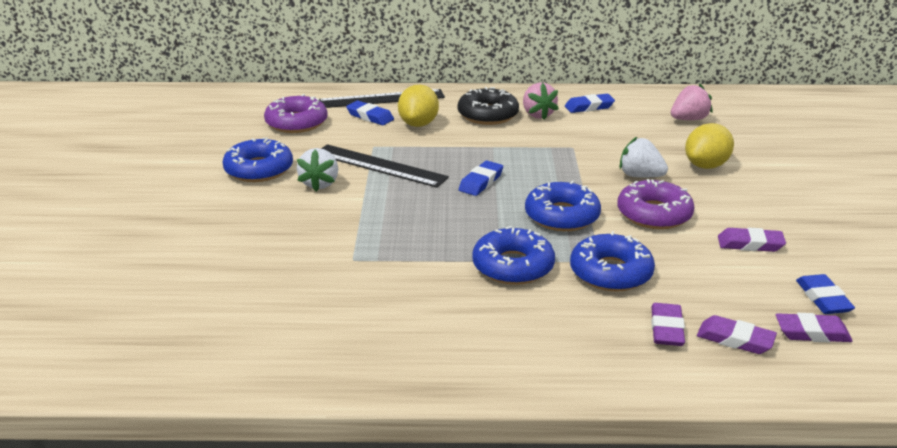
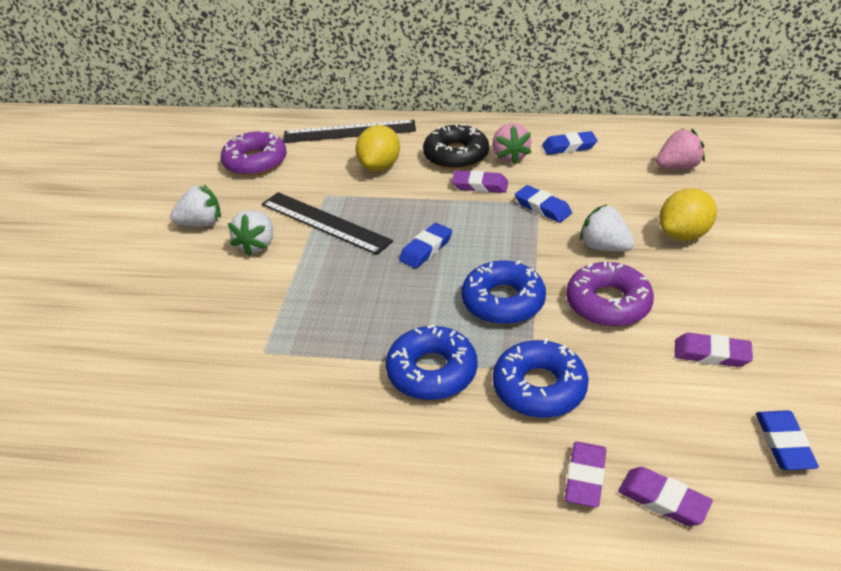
camera: 10 degrees right, 10 degrees up
(259, 169) = (201, 223): blue donut -> white strawberry
(370, 116) = (332, 155): blue eraser -> blue eraser (542, 207)
(812, 333) = (759, 496): purple eraser -> purple eraser (480, 185)

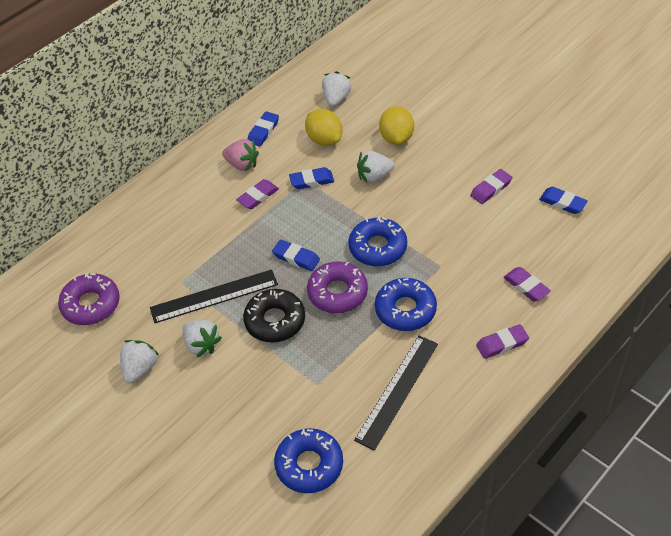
camera: 55 degrees left, 10 degrees up
(349, 132) = (113, 231): black ruler -> black ruler (397, 391)
(380, 166) = (179, 236): yellow lemon -> yellow lemon (324, 139)
(426, 249) = (296, 257): blue eraser -> blue eraser turned 45 degrees counterclockwise
(456, 155) = (211, 190): black donut -> black donut (275, 321)
(539, 387) = (456, 270): blue donut -> blue donut (309, 465)
(608, 303) = (420, 204): purple donut -> purple donut (337, 292)
(663, 500) = (560, 266): purple eraser -> purple eraser (502, 344)
(677, 167) = (336, 99): pink strawberry -> white strawberry

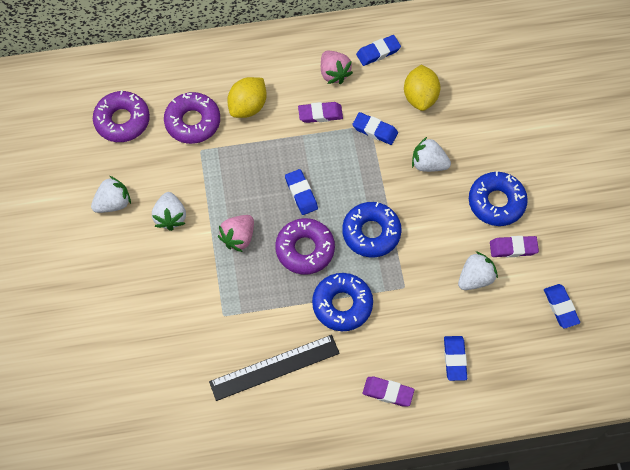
camera: 35 degrees right, 15 degrees up
(155, 266) = (193, 122): none -> purple donut
(214, 296) = (213, 181): black ruler -> none
(275, 321) = (238, 237): black donut -> pink strawberry
(309, 465) = (162, 375): blue donut -> blue donut (496, 202)
(336, 99) = (466, 62): white strawberry -> white strawberry (475, 278)
(396, 138) = (481, 139): yellow lemon -> yellow lemon (248, 106)
(526, 286) = (454, 359): purple eraser -> blue eraser

